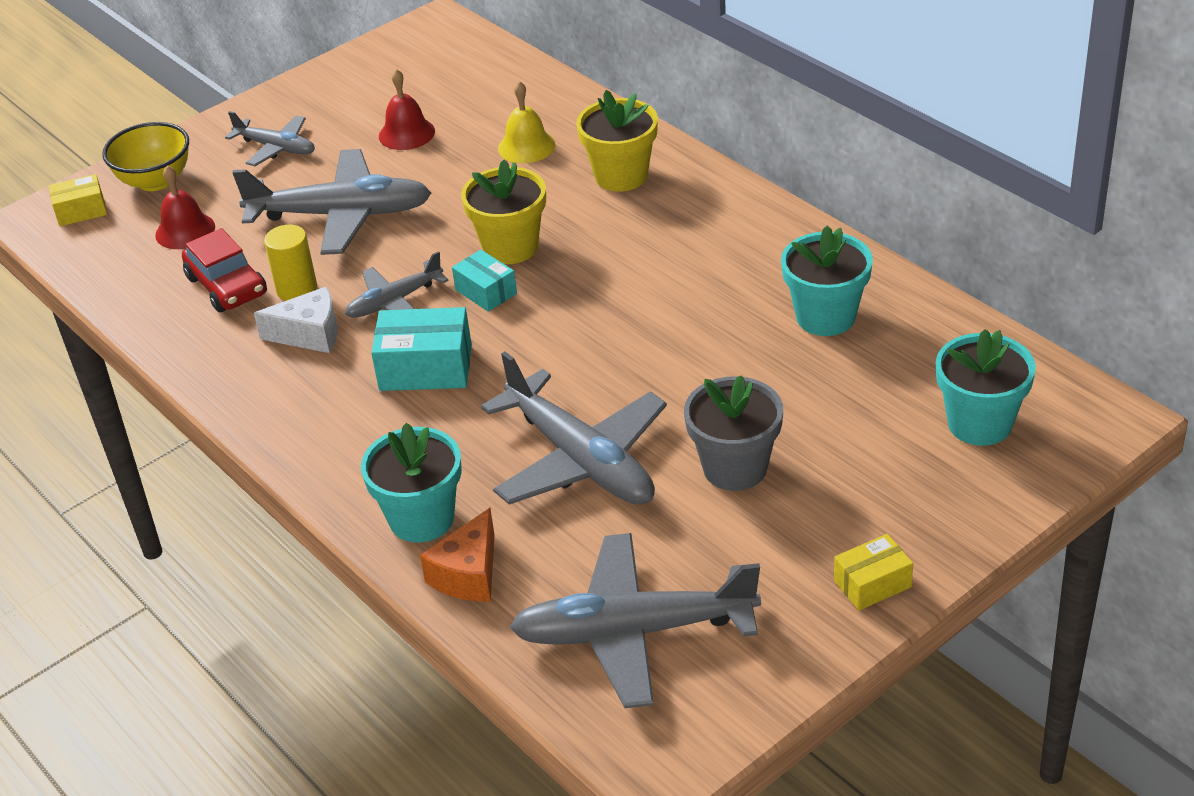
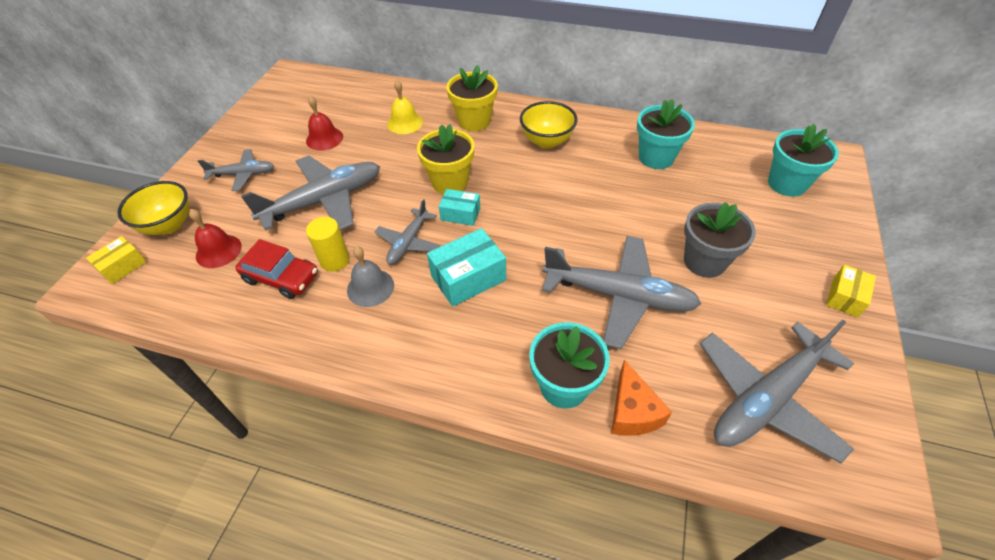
camera: 35 degrees left, 10 degrees up
(310, 334) = (370, 287): white cheese -> grey bell
(693, 238) = (547, 141): none -> yellow bowl

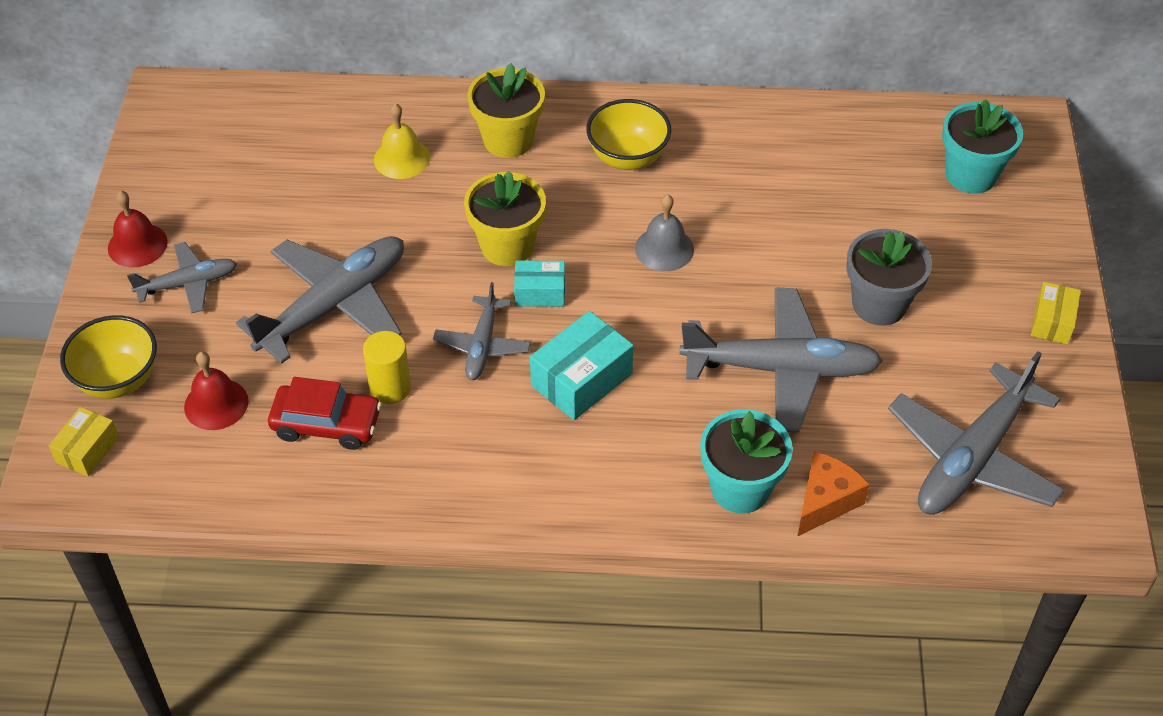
camera: 15 degrees left, 0 degrees up
(324, 138) = (286, 204): red bell -> red bell (137, 245)
(370, 287) = (455, 415): grey bell -> grey bell (664, 249)
(632, 412) = (825, 501): orange cheese -> orange cheese turned 120 degrees counterclockwise
(656, 157) = (789, 161): turquoise flower pot -> none

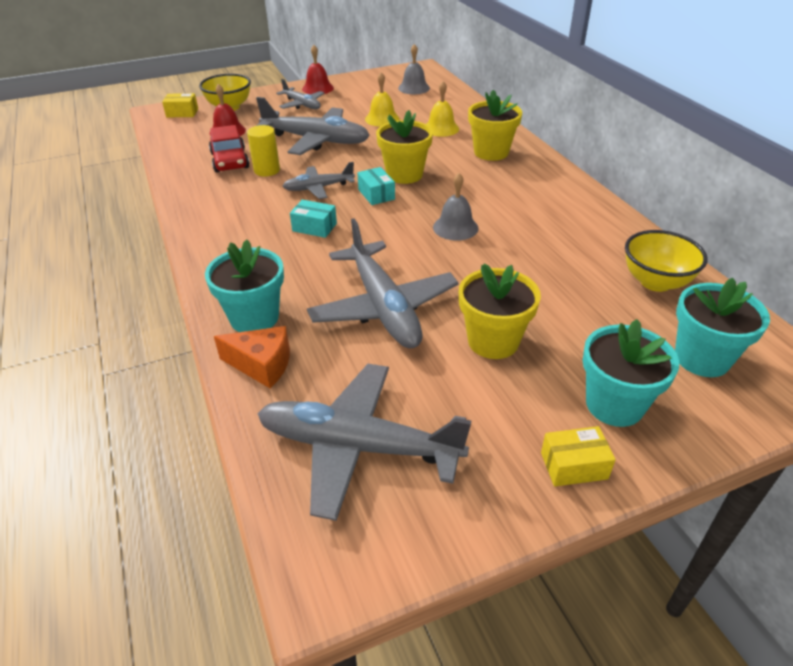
camera: 65 degrees right, 10 degrees down
(238, 132) = (414, 88): none -> grey bell
(320, 208) = (382, 119): none -> yellow bell
(581, 379) = (314, 227): turquoise box -> turquoise box, size x0.62
(627, 158) = (523, 193): yellow bowl -> yellow bowl (655, 282)
(879, 304) = (493, 341): grey flower pot -> yellow flower pot
(999, 262) = (614, 405): none -> turquoise flower pot

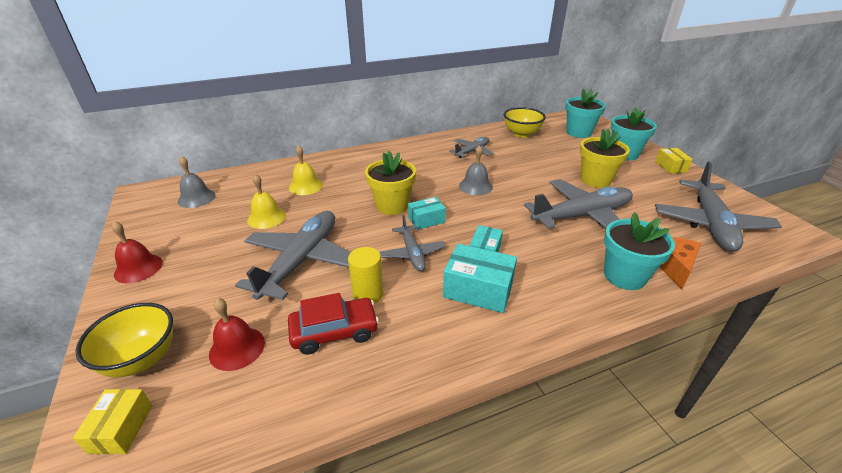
camera: 90 degrees left, 5 degrees down
(258, 221) = (478, 290): none -> turquoise box
(302, 104) = (186, 279): grey plane -> grey plane (472, 151)
(491, 152) = (360, 167): yellow flower pot -> none

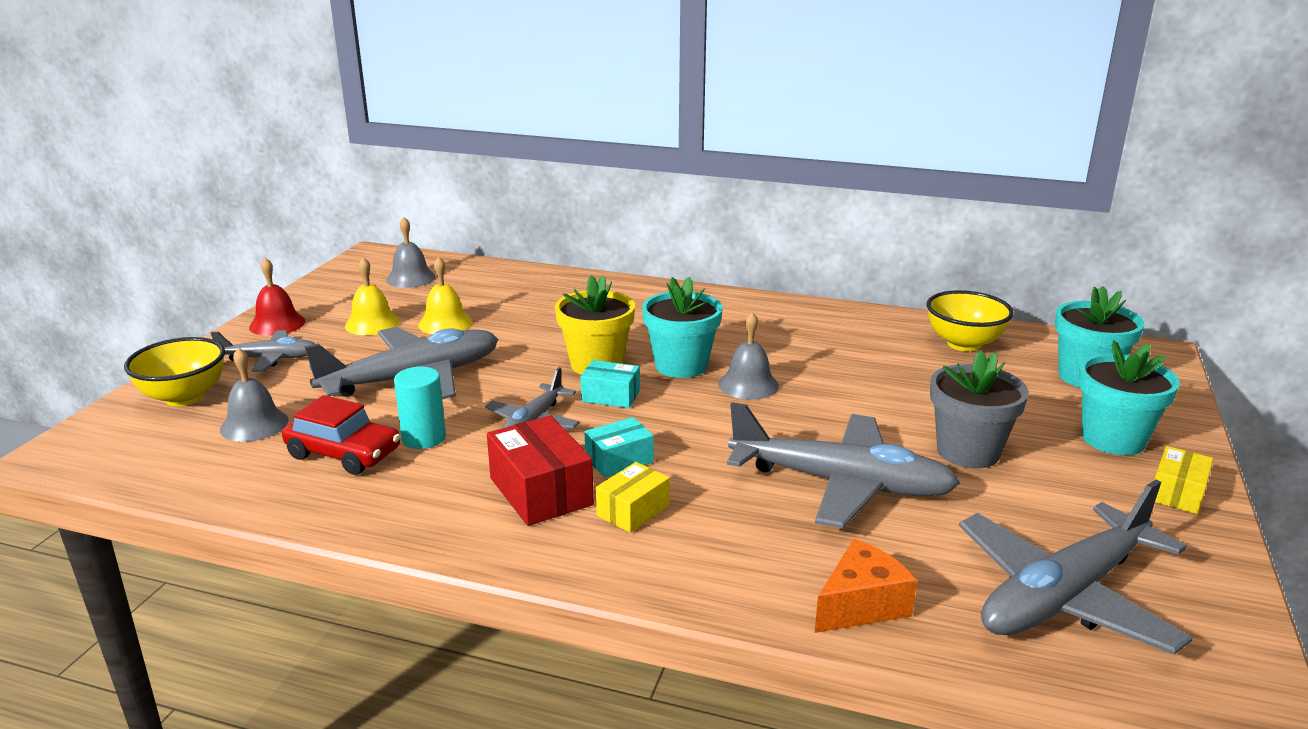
camera: 40 degrees right, 10 degrees down
(121, 428) = (112, 437): yellow box -> yellow box (633, 511)
(237, 348) = (254, 424): red bell -> grey bell
(306, 186) = (535, 305): yellow bell -> yellow bell (372, 323)
(368, 294) = (424, 438): yellow cylinder -> turquoise cylinder
(472, 151) = (827, 340): grey plane -> grey plane (269, 359)
(478, 290) = (541, 491): turquoise box -> red box
(595, 180) = (968, 452): yellow flower pot -> grey flower pot
(624, 276) = (758, 575): turquoise flower pot -> turquoise flower pot (681, 365)

